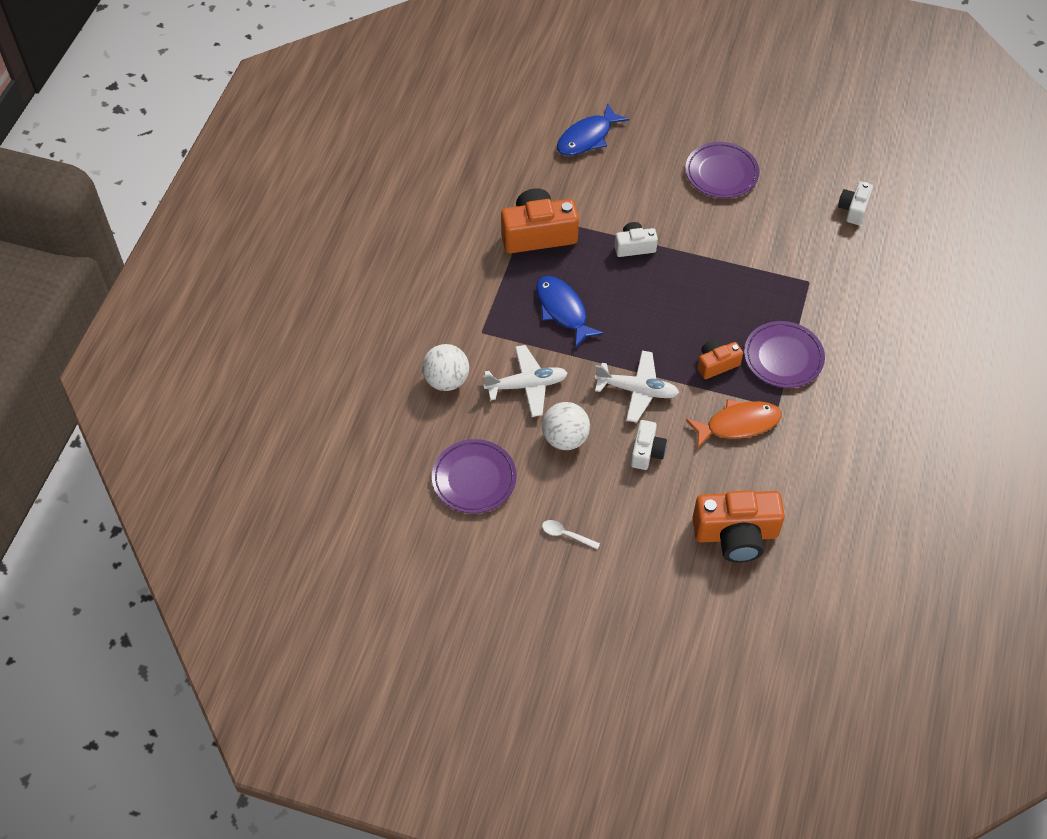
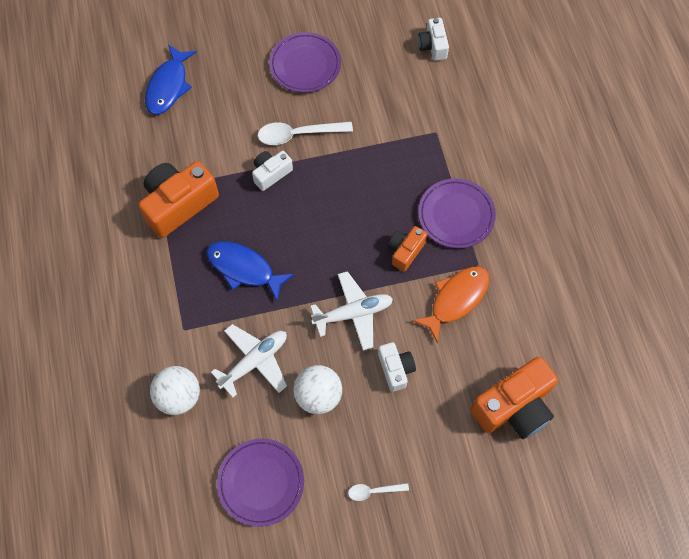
camera: 30 degrees left, 10 degrees up
(678, 226) = (297, 134): none -> white spoon

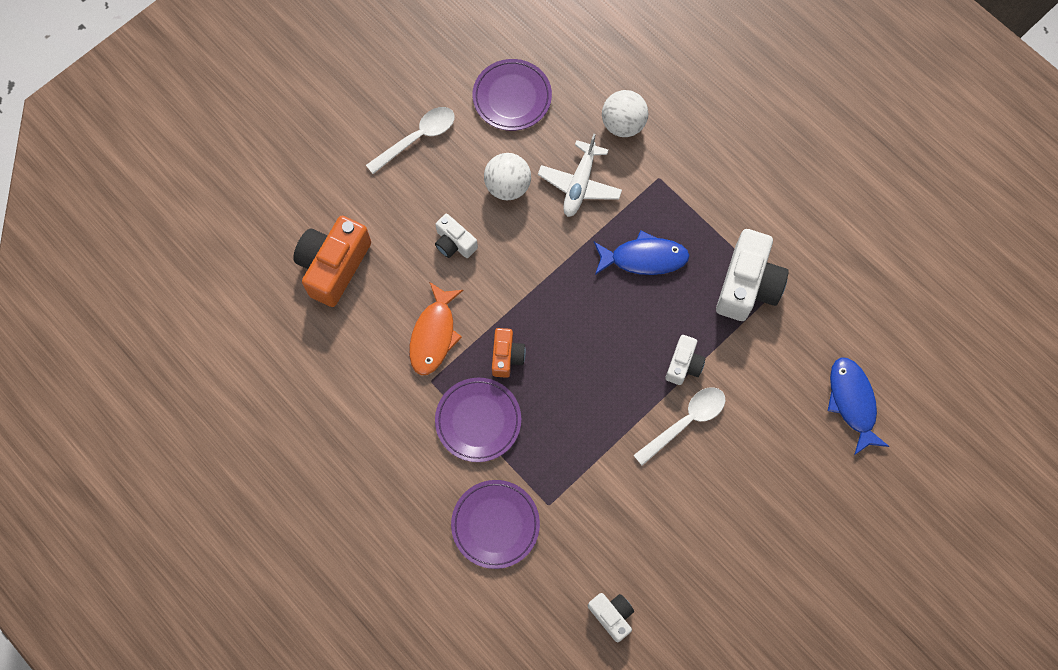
camera: 150 degrees right, 5 degrees up
(178, 204) = (747, 285): orange camera -> white camera
(305, 65) = (732, 509): purple plate -> purple plate (495, 525)
(353, 313) = (520, 271): white plane -> none
(373, 491) = (418, 138): white spoon -> white spoon, size x1.83

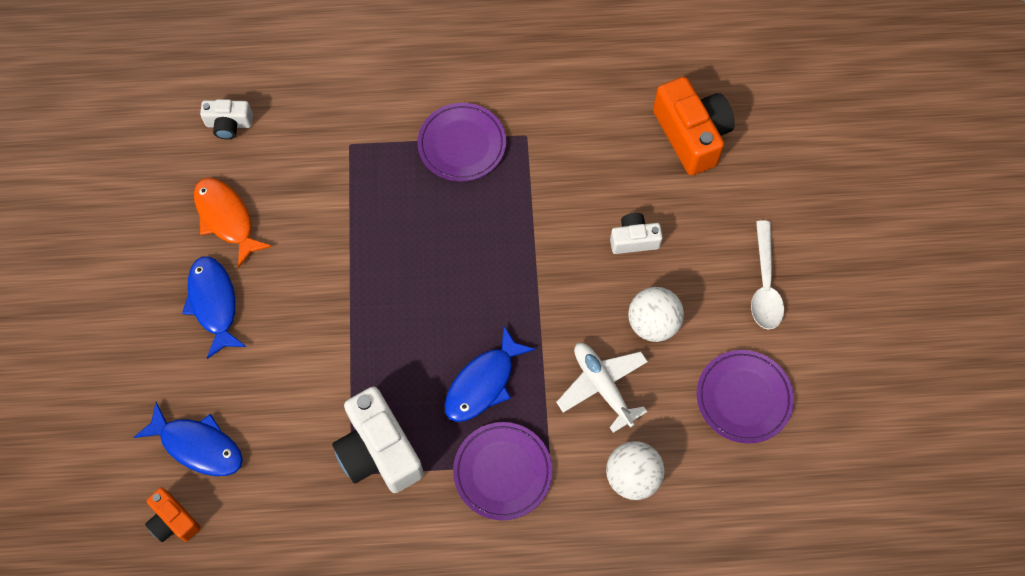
camera: 130 degrees right, 5 degrees down
(434, 335) = (563, 165): orange fish -> orange fish (226, 218)
(495, 525) = (371, 98): purple plate -> purple plate (502, 472)
(506, 356) = (495, 204): orange camera -> orange camera (173, 521)
(683, 364) = (361, 335): white camera -> none
(686, 421) = (313, 296): white spoon -> none
(754, 486) = (214, 303): none -> blue fish

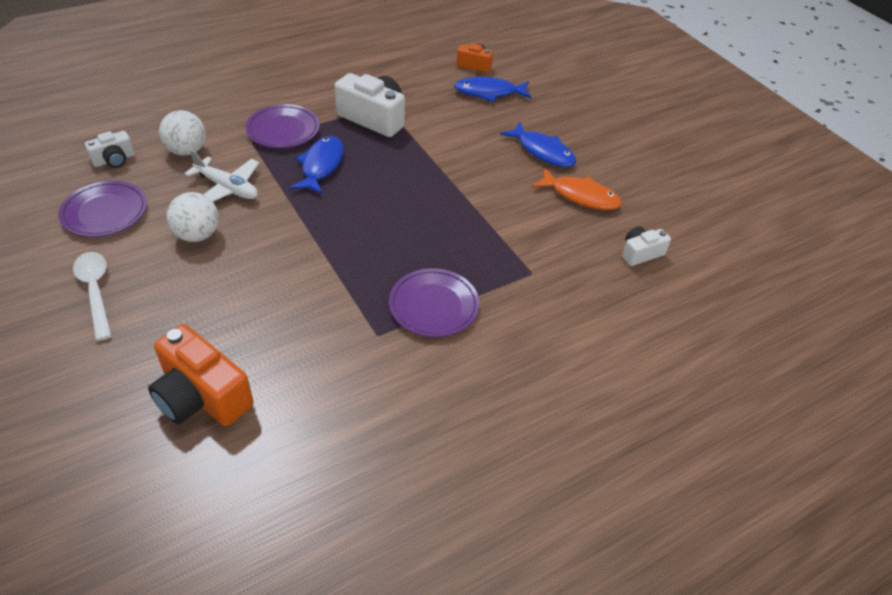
camera: 150 degrees right, 20 degrees down
(634, 240) = (234, 286): white camera -> white camera (114, 160)

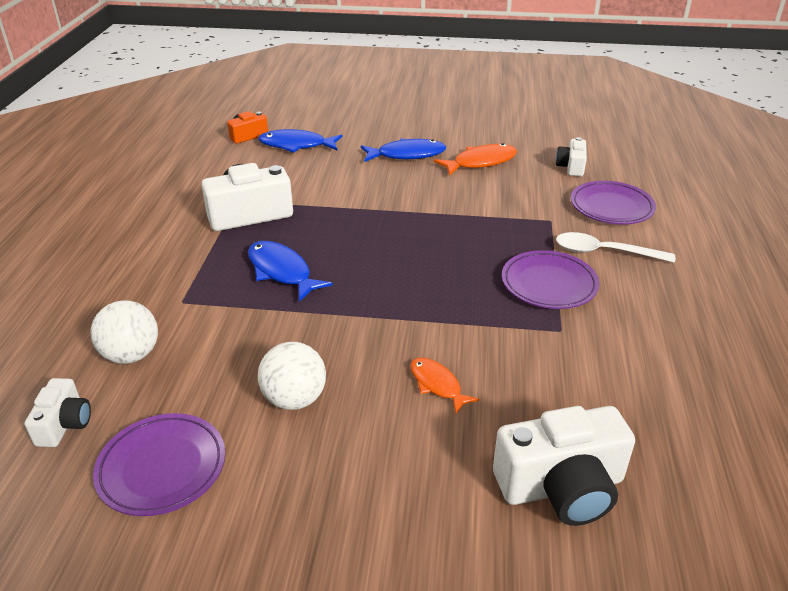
camera: 50 degrees left, 10 degrees down
(95, 291) = (306, 526): white spoon -> white spoon (604, 252)
(201, 396) = (561, 487): orange camera -> white camera
(227, 188) = (239, 347): white plane -> none
(260, 293) = (437, 385): none -> orange fish
(283, 130) = (191, 273): purple plate -> purple plate (611, 207)
(489, 93) = (296, 145): blue fish -> blue fish turned 60 degrees clockwise

